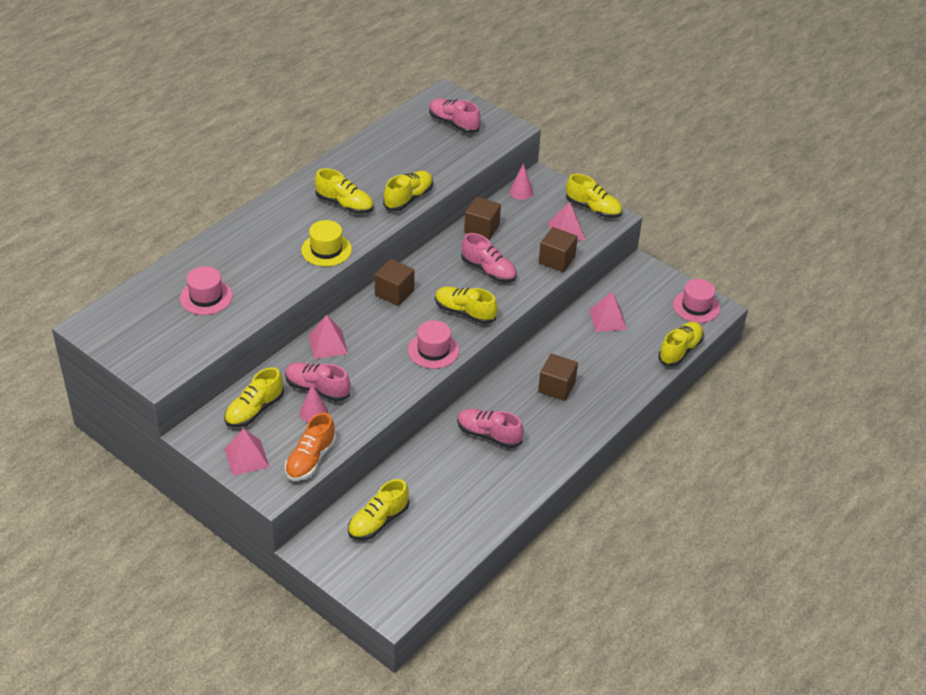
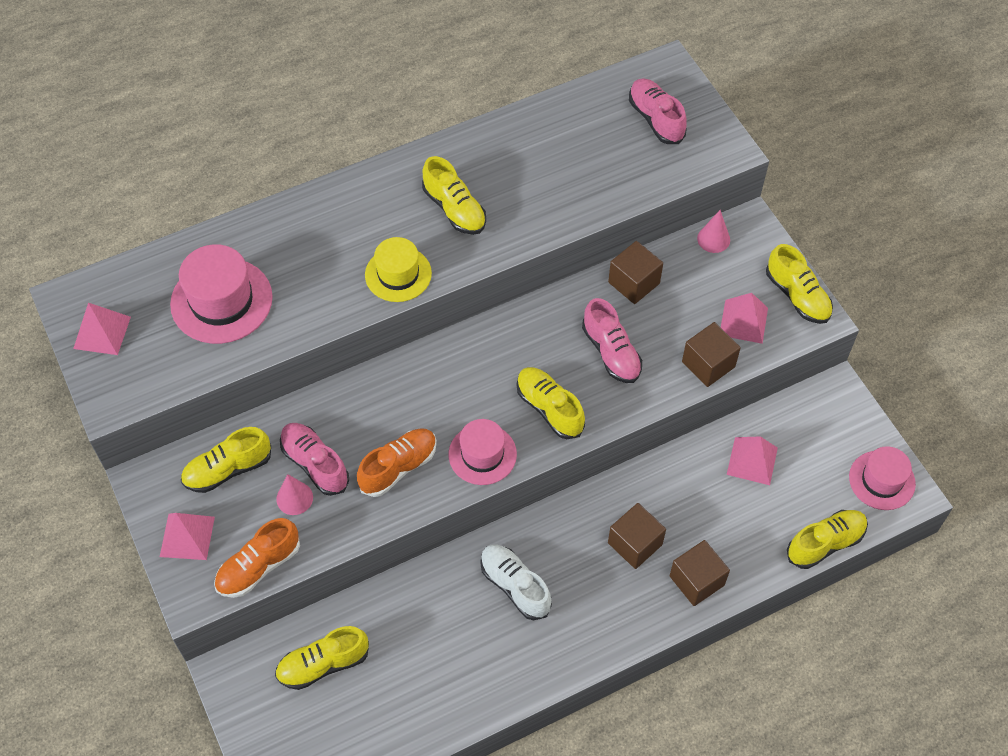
camera: 25 degrees right, 15 degrees up
(206, 297) = (221, 301): pink hat -> pink hat, size x1.50
(328, 344) = (359, 400): pink pyramid -> pink pyramid (102, 332)
(378, 374) = (398, 467): none -> orange shoe
(394, 293) = (476, 348): brown cube -> brown cube (696, 580)
(408, 198) = (539, 224): yellow shoe -> none
(488, 435) = (515, 586): pink shoe -> white shoe

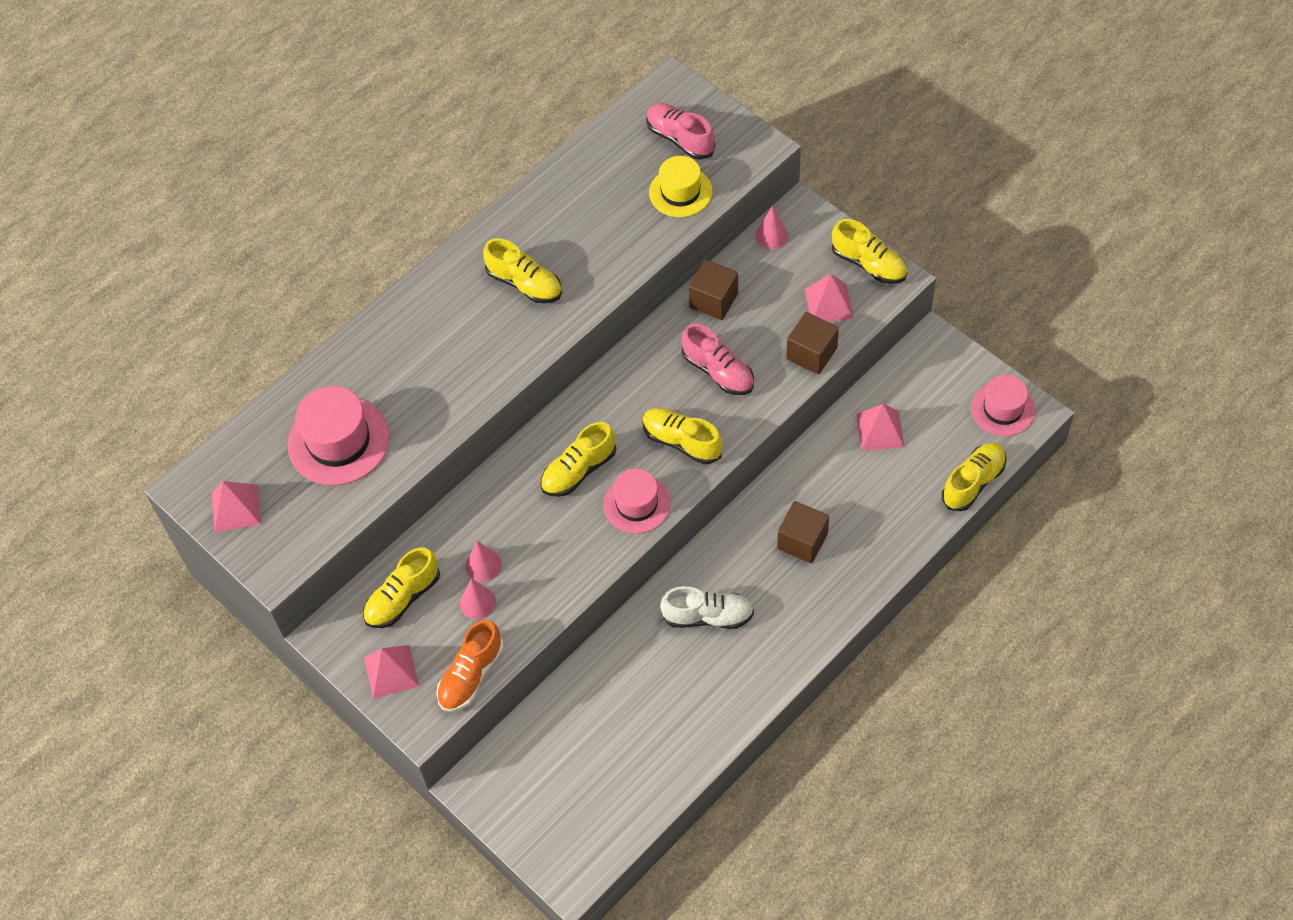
camera: 15 degrees left, 0 degrees up
(315, 464) = (483, 565): pink shoe -> pink cone
(323, 664) = (559, 747): yellow shoe -> yellow shoe (579, 470)
(398, 274) = (497, 362): yellow hat -> yellow hat (680, 192)
(398, 467) = (563, 542): orange shoe -> none
(515, 586) = (708, 616): white shoe -> white shoe turned 150 degrees clockwise
(696, 580) = (871, 554): brown cube -> none

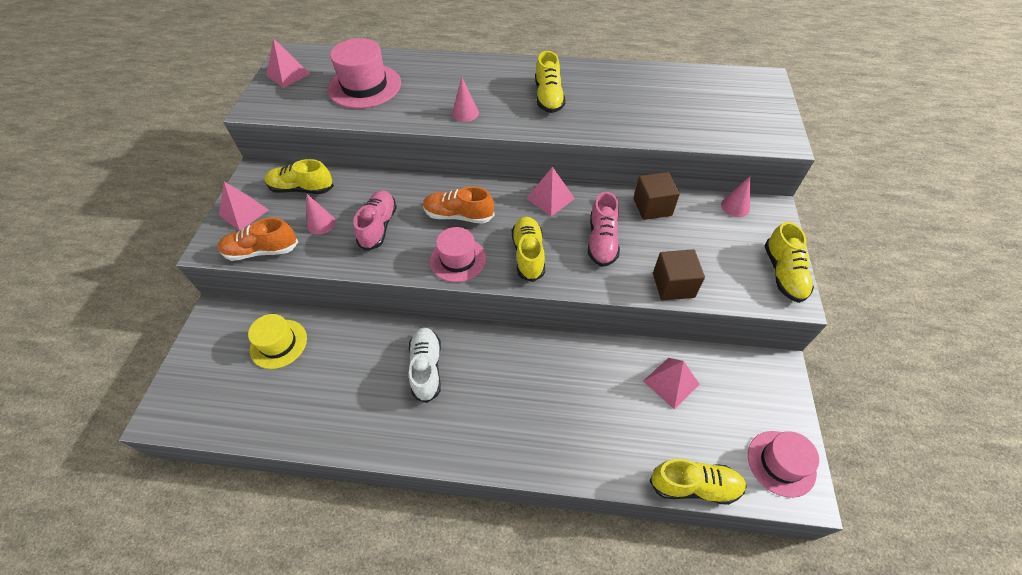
camera: 50 degrees right, 5 degrees down
(483, 565) = (351, 211): pink cone -> pink cone (465, 113)
(579, 470) = (458, 215): yellow shoe -> orange shoe
(680, 139) = (735, 103): pink shoe -> pink shoe (378, 226)
(680, 192) = (698, 124): yellow hat -> yellow hat (278, 344)
(708, 616) = (426, 368): white shoe -> white shoe turned 150 degrees counterclockwise
(802, 541) = (534, 390): brown cube -> none
(828, 303) = (724, 270): pink pyramid -> pink pyramid (550, 198)

